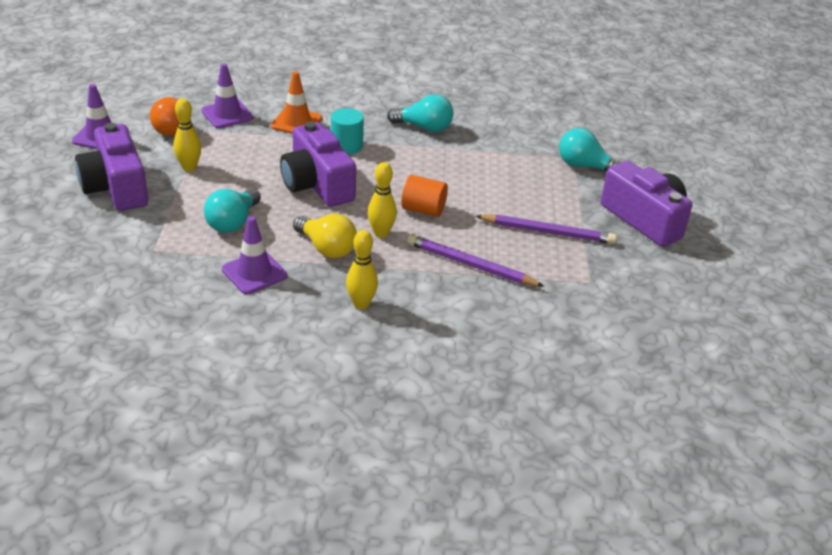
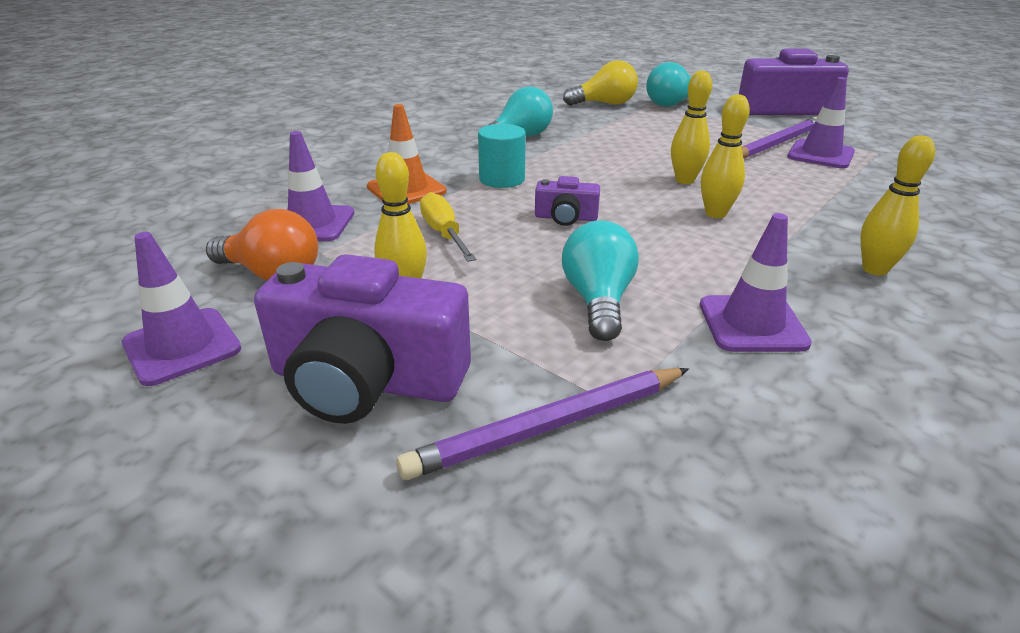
camera: 50 degrees left, 5 degrees down
(233, 222) = (598, 301): turquoise light bulb -> turquoise light bulb turned 150 degrees counterclockwise
(256, 155) = (444, 234): none -> yellow screwdriver
(317, 184) = (566, 218): purple camera -> purple camera, size x0.47
(326, 248) = (724, 254): yellow light bulb -> yellow light bulb (604, 104)
(423, 210) = (684, 180): orange cylinder -> yellow bowling pin
(470, 265) = (817, 189): purple pencil -> purple pencil (549, 426)
(548, 256) = (820, 154): none -> purple traffic cone

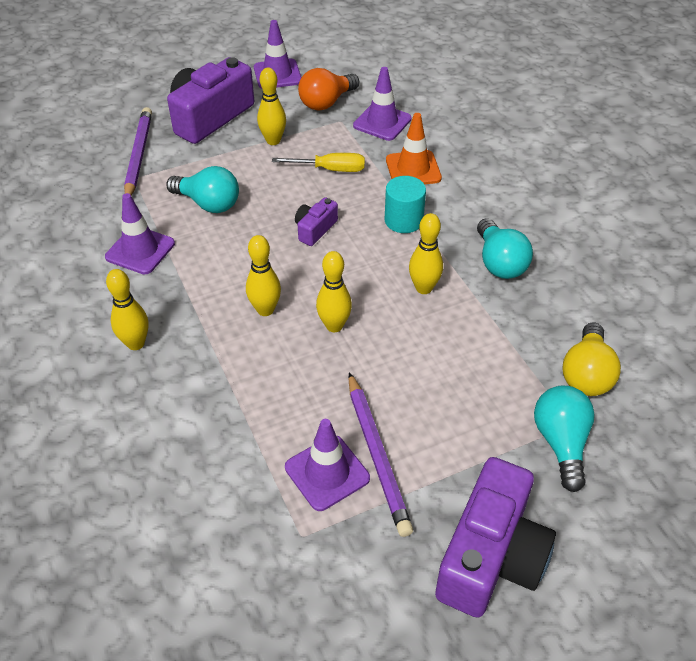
camera: 115 degrees right, 15 degrees up
(587, 156) = (424, 288): none -> yellow bowling pin

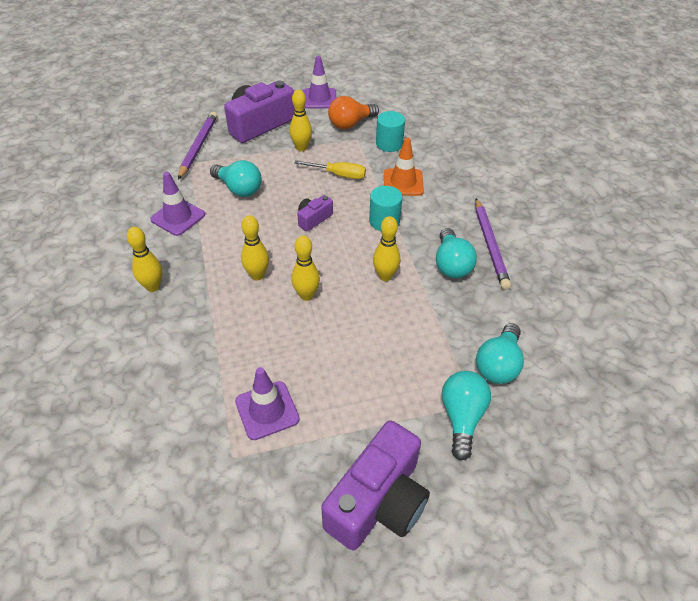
camera: 10 degrees right, 0 degrees up
(377, 455) = (310, 403): purple pencil -> purple pencil (490, 245)
(382, 122) = (389, 144): purple traffic cone -> turquoise cylinder
(586, 374) = (498, 365): yellow light bulb -> turquoise light bulb

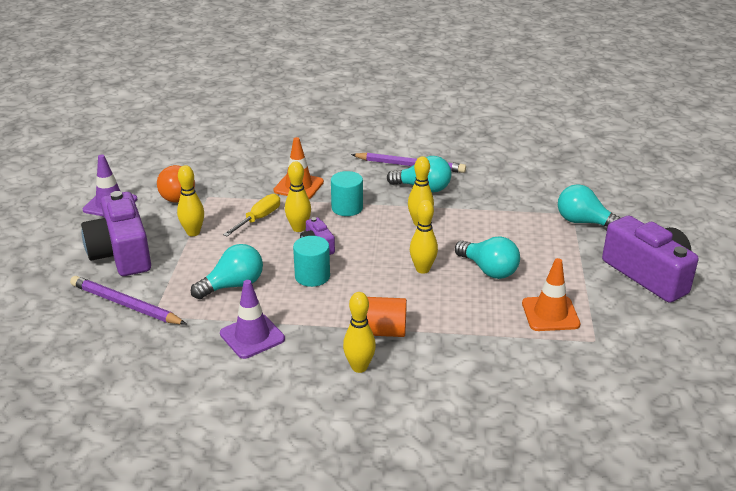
camera: 70 degrees left, 15 degrees down
(204, 291) = (384, 331): none -> orange cylinder
(257, 275) = (380, 294): yellow bowling pin -> yellow bowling pin (299, 228)
(267, 410) = (550, 314): purple traffic cone -> orange traffic cone
(389, 144) = (232, 180): turquoise cylinder -> turquoise cylinder (312, 276)
(498, 365) = (539, 195): turquoise light bulb -> turquoise light bulb (488, 270)

